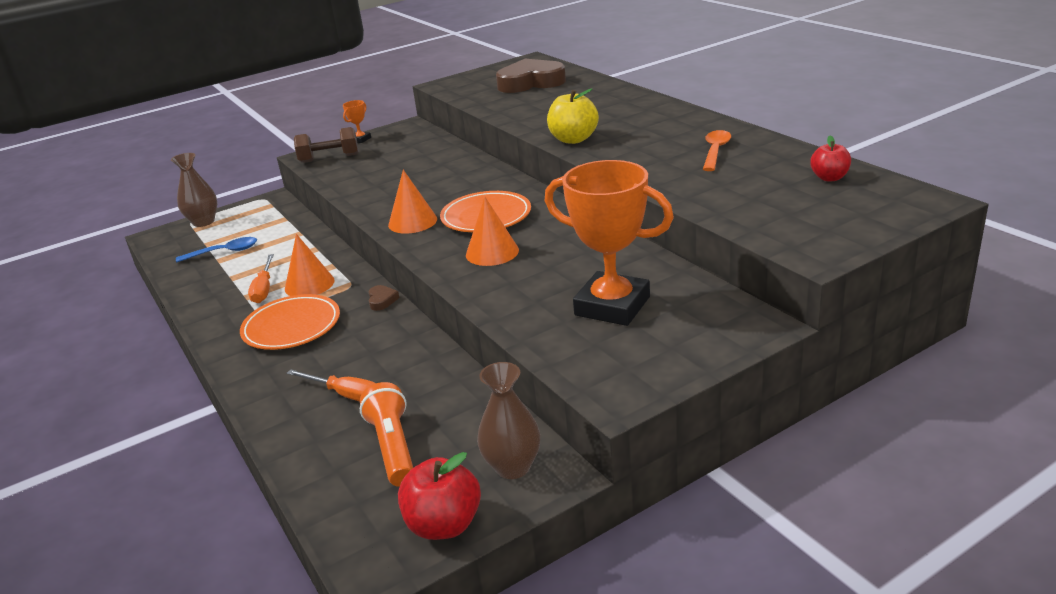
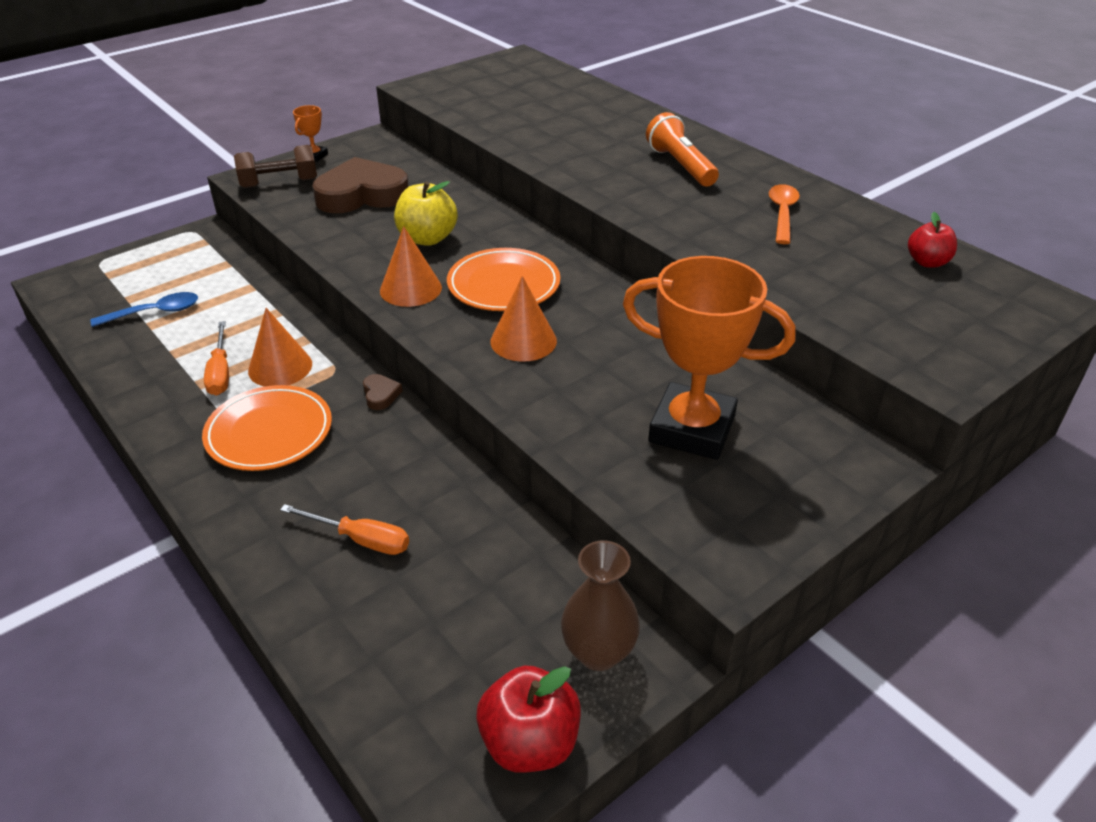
camera: 10 degrees left, 10 degrees up
(203, 222) = (117, 264): brown vase -> none
(393, 447) = (440, 623): orange flashlight -> orange flashlight (680, 166)
(531, 82) = (528, 92): brown heart -> brown heart (362, 195)
(573, 139) = (604, 185): yellow apple -> yellow apple (427, 238)

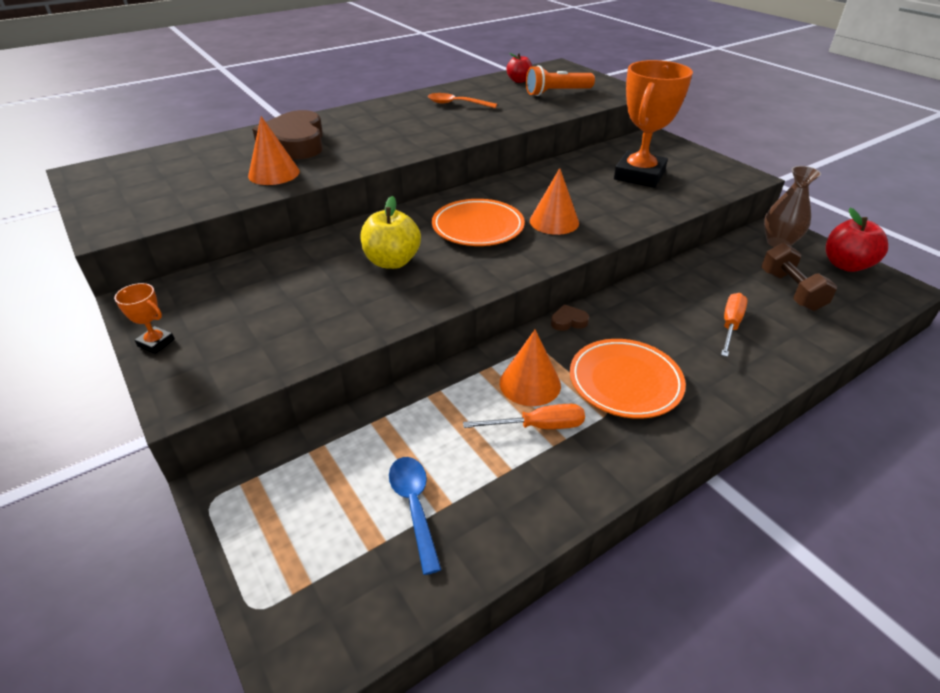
camera: 85 degrees left, 0 degrees up
(279, 183) = (218, 367): brown dumbbell -> brown dumbbell (791, 291)
(362, 195) = (284, 302): brown heart -> brown heart (295, 143)
(410, 289) = (477, 269): orange cone -> orange cone (274, 173)
(680, 166) = (376, 124): orange flashlight -> orange flashlight (557, 93)

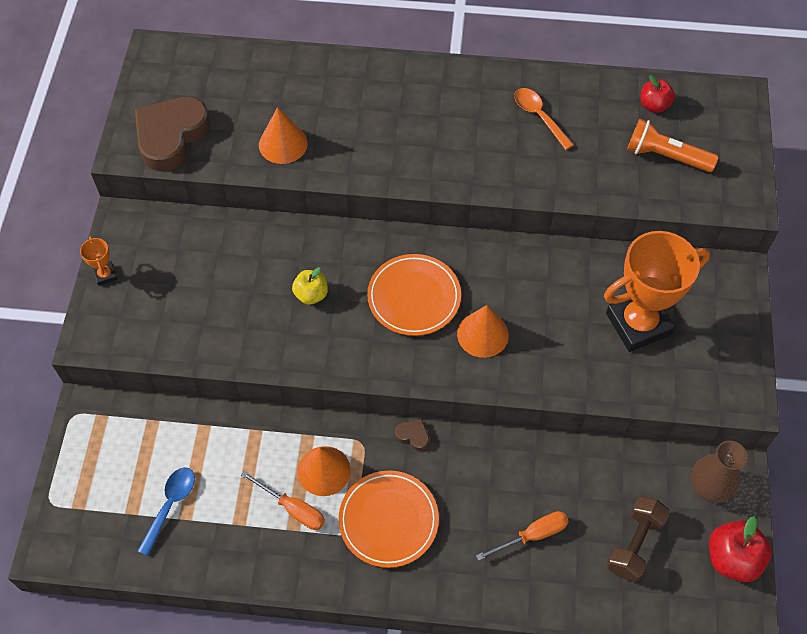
camera: 40 degrees right, 20 degrees up
(295, 143) = (336, 102): brown heart -> brown heart (171, 136)
(392, 261) = (311, 294): yellow apple -> yellow apple, size x0.64

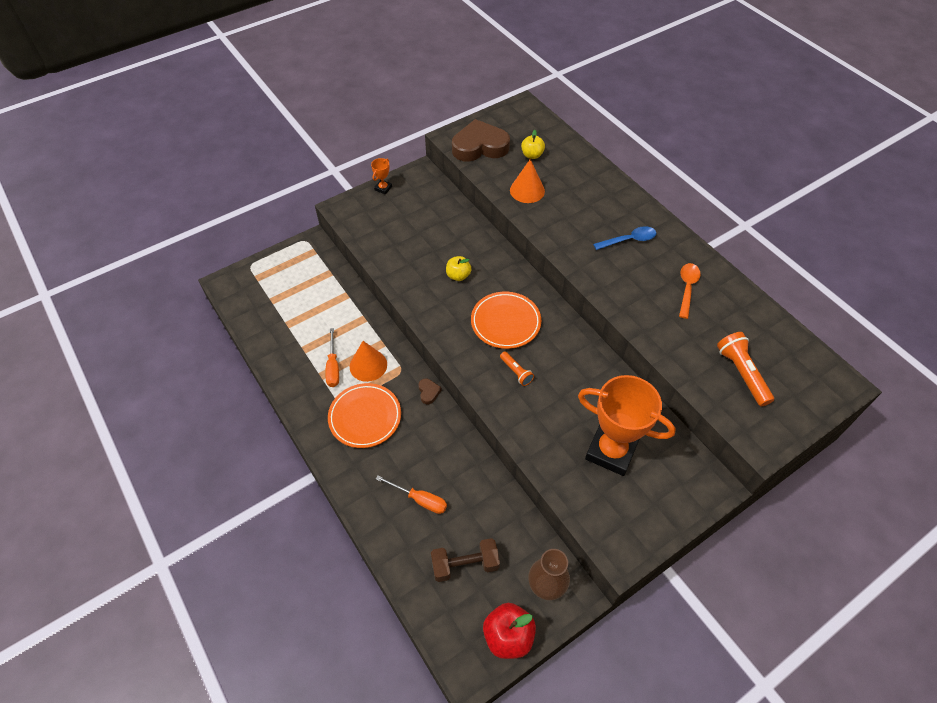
camera: 50 degrees right, 5 degrees down
(170, 505) = (289, 313): blue spoon -> blue spoon (629, 240)
(237, 101) = (532, 155): none -> yellow apple
(482, 334) = (516, 372): orange cone -> orange flashlight
(654, 105) = (772, 341): red apple -> none

